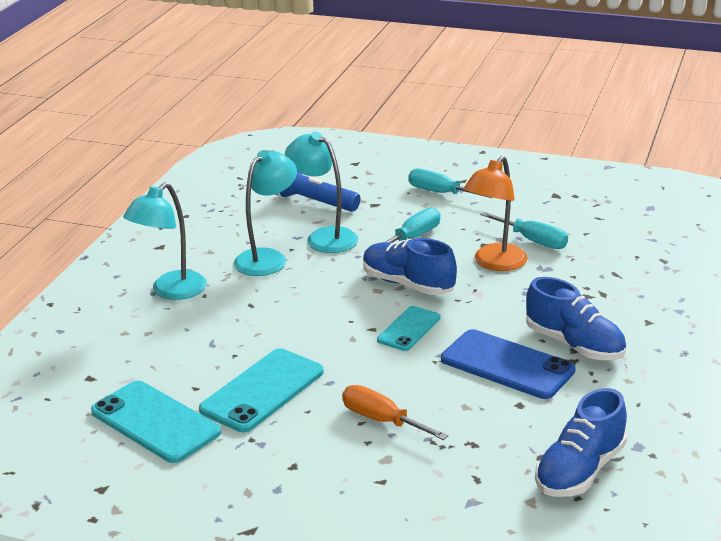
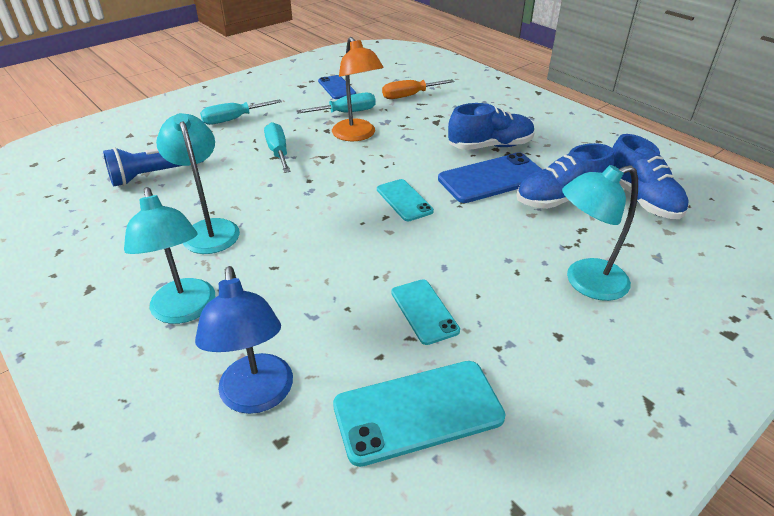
camera: 60 degrees left, 10 degrees up
(118, 354) = (257, 397): none -> blue lamp
(262, 391) = (424, 311): turquoise phone -> turquoise phone, size x0.60
(324, 237) = (218, 189): turquoise lamp -> turquoise lamp (585, 282)
(382, 420) = (522, 260): orange screwdriver -> orange screwdriver (409, 96)
(408, 284) = (341, 178): blue shoe -> blue shoe (560, 199)
(580, 214) = (336, 87): none -> blue phone

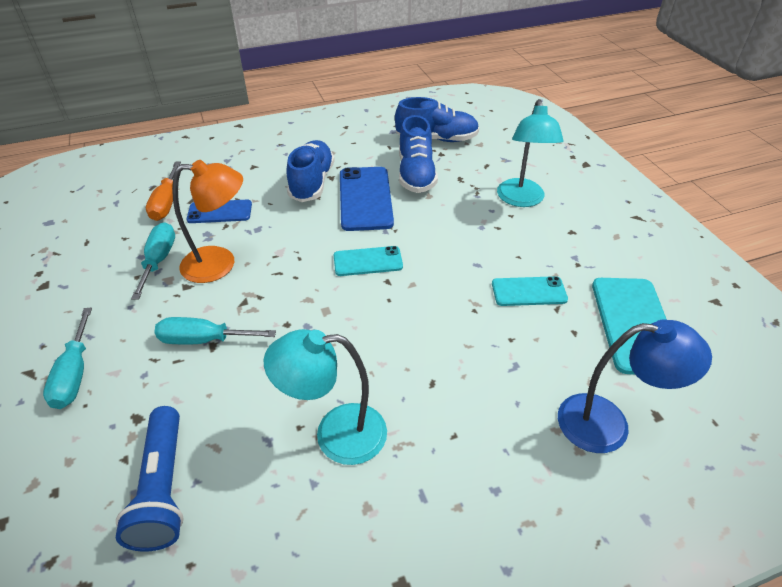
camera: 70 degrees left, 5 degrees up
(185, 311) = (478, 473): turquoise lamp -> none
(336, 87) = (85, 254): blue phone -> blue phone (220, 212)

